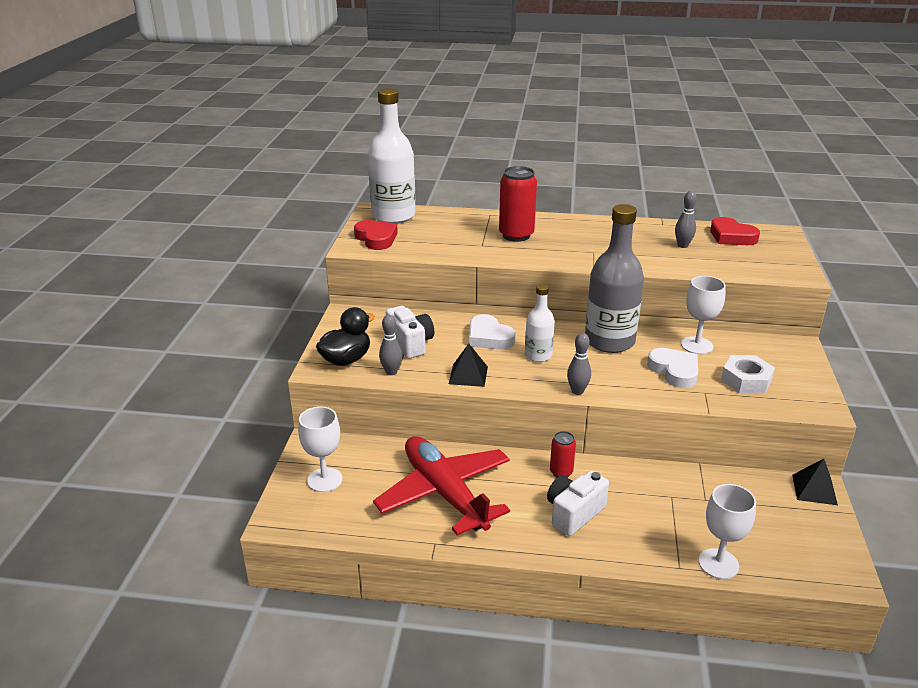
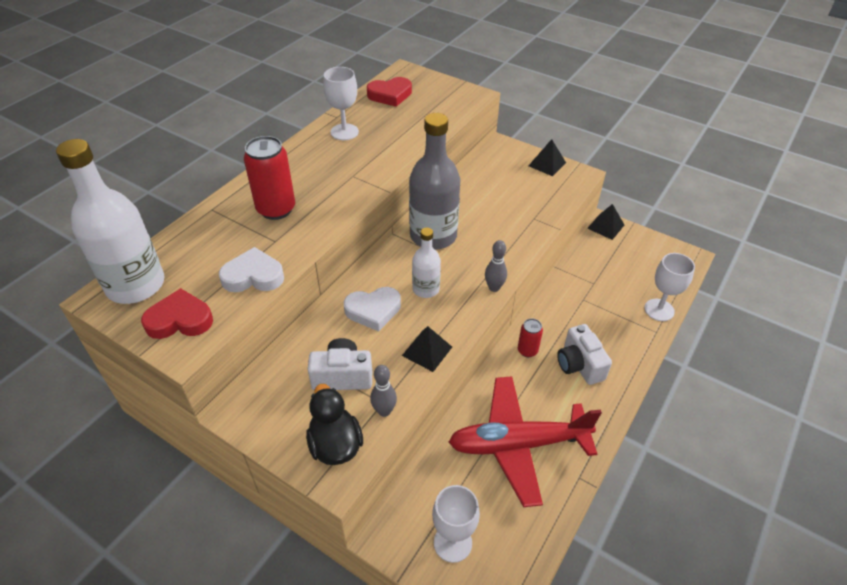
camera: 65 degrees left, 15 degrees up
(674, 371) = (498, 220): white heart -> white heart (253, 276)
(682, 245) = (384, 124): grey bowling pin -> none
(697, 345) = (471, 192): white goblet -> white goblet (344, 132)
(746, 380) = (530, 191): white nut -> none
(808, 381) = (547, 164): none -> black pyramid

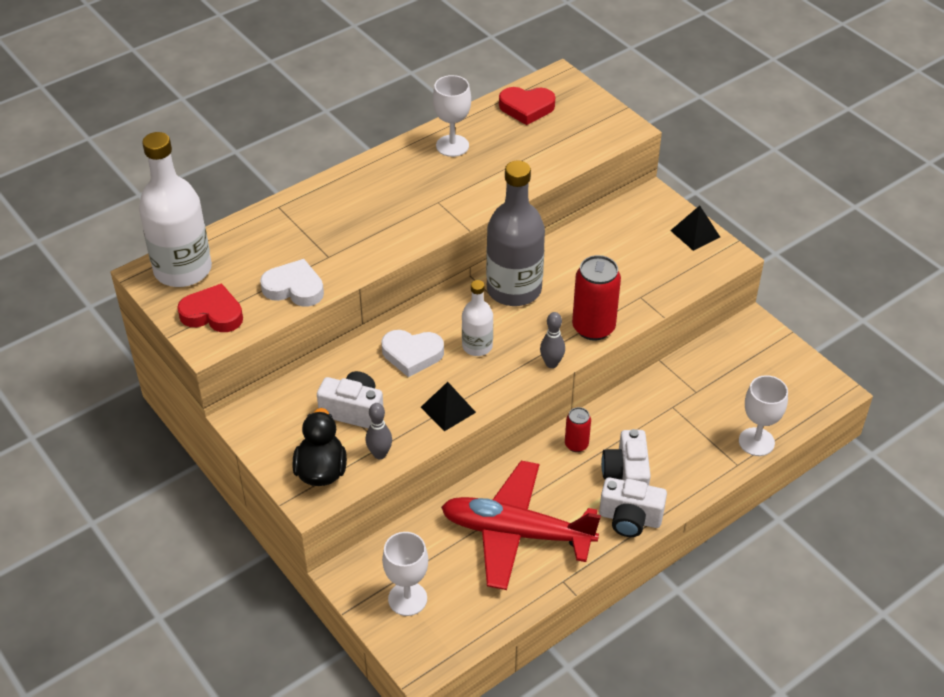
camera: 20 degrees right, 0 degrees up
(276, 209) = (342, 222): red can -> red can (593, 328)
(602, 402) = (630, 518): none -> white camera
(605, 226) = (752, 328): black pyramid -> none

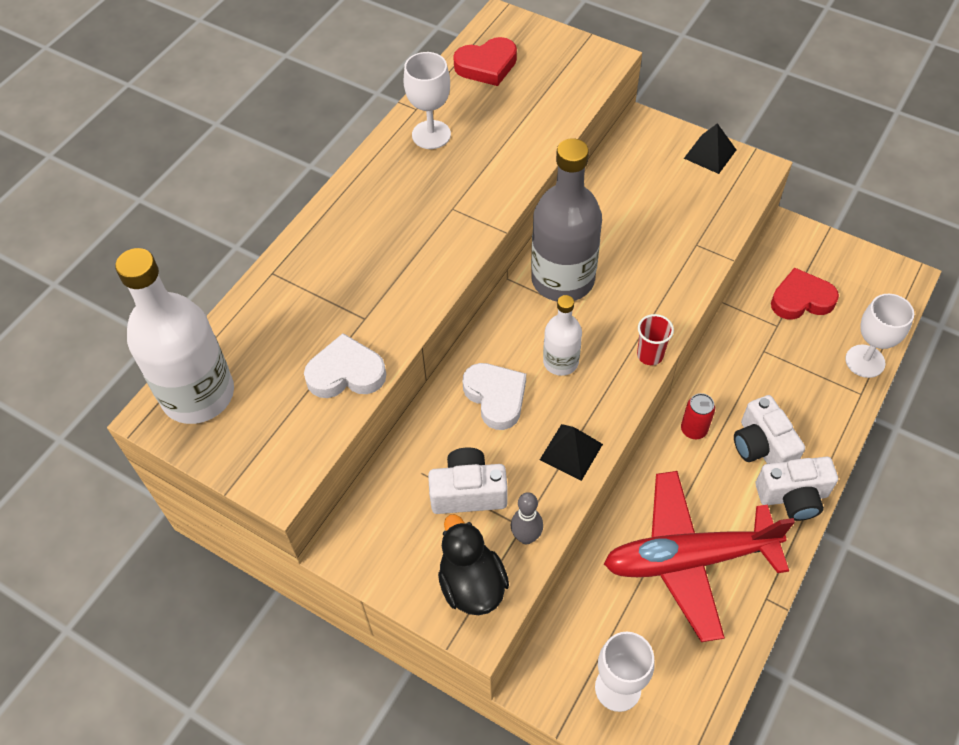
camera: 20 degrees left, 10 degrees up
(212, 314) = (265, 442): red heart -> red heart (801, 299)
(412, 354) = (496, 397): white heart -> white heart turned 105 degrees counterclockwise
(551, 363) = (650, 355): grey bowling pin -> red cup
(593, 328) = (669, 297): red can -> none

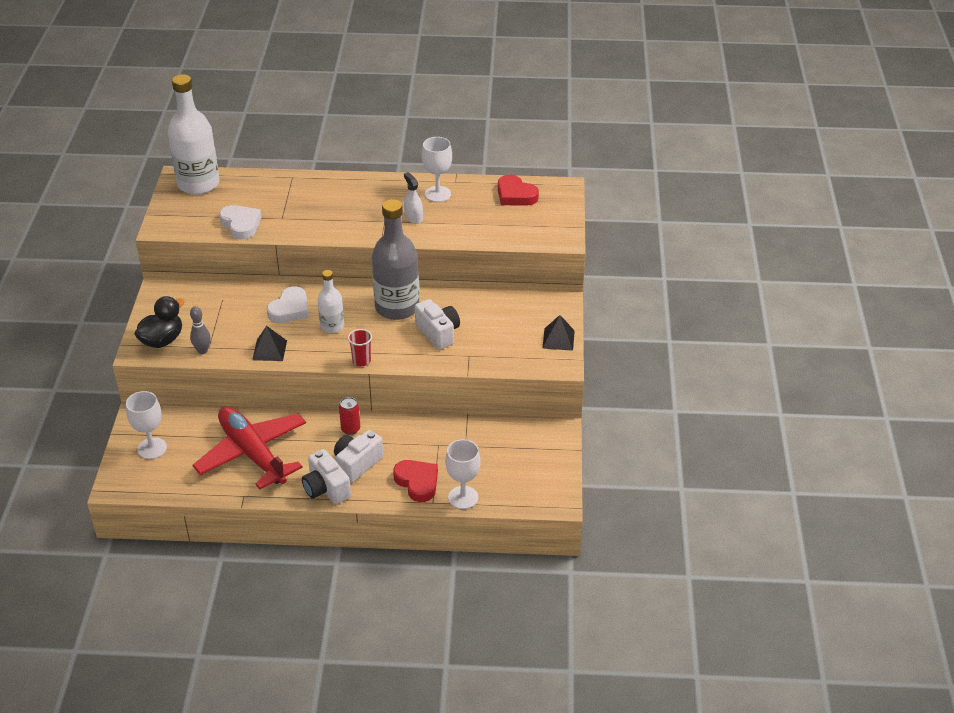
camera: 60 degrees right, 15 degrees down
(465, 176) = (413, 217): none -> white spray bottle
(468, 492) = (219, 320): white camera -> white camera (438, 333)
(801, 299) = (497, 451): red heart -> red heart (417, 482)

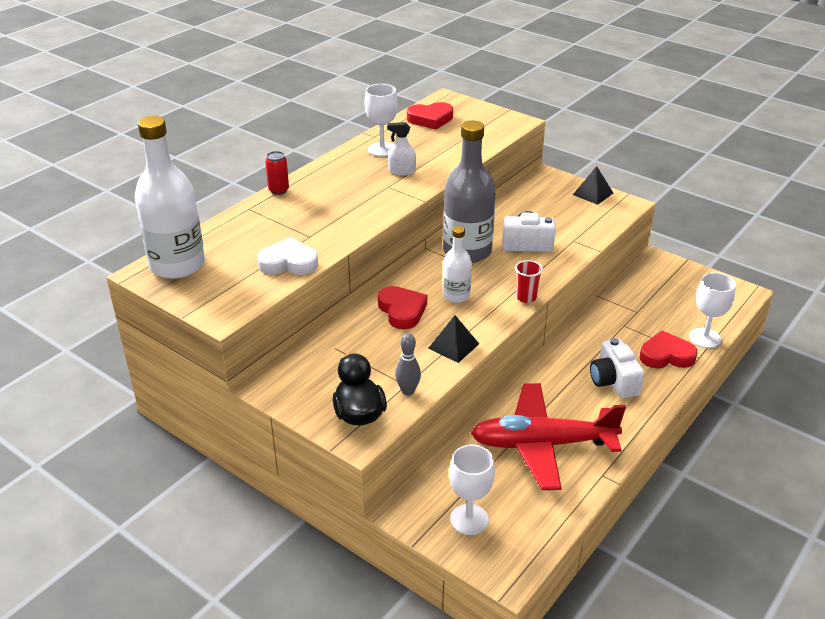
camera: 55 degrees left, 5 degrees down
(290, 309) = (402, 311): white heart -> red heart
(326, 489) = (634, 414): white camera -> none
(350, 429) = (560, 367): red can -> red can (278, 190)

